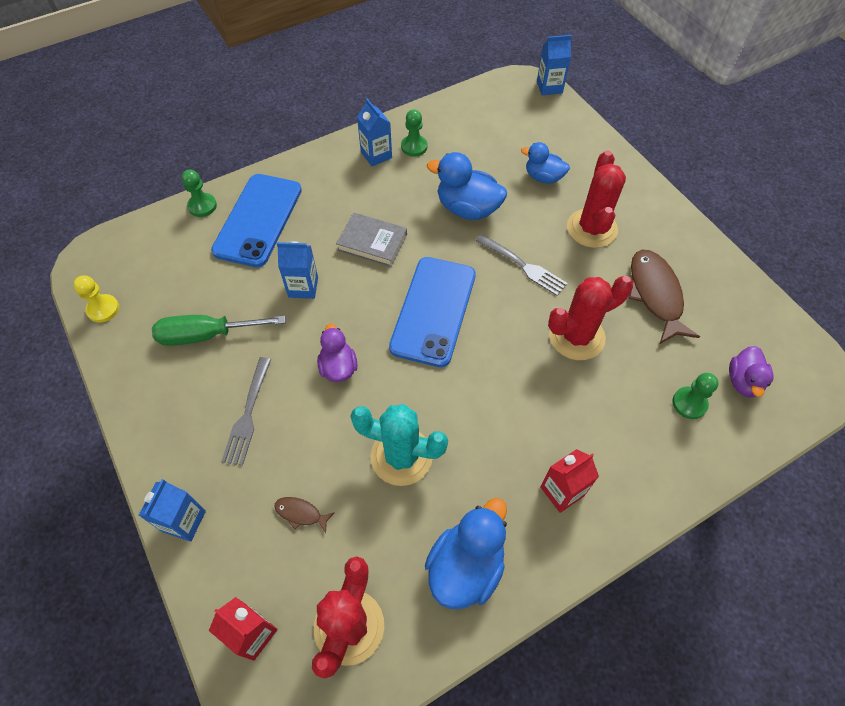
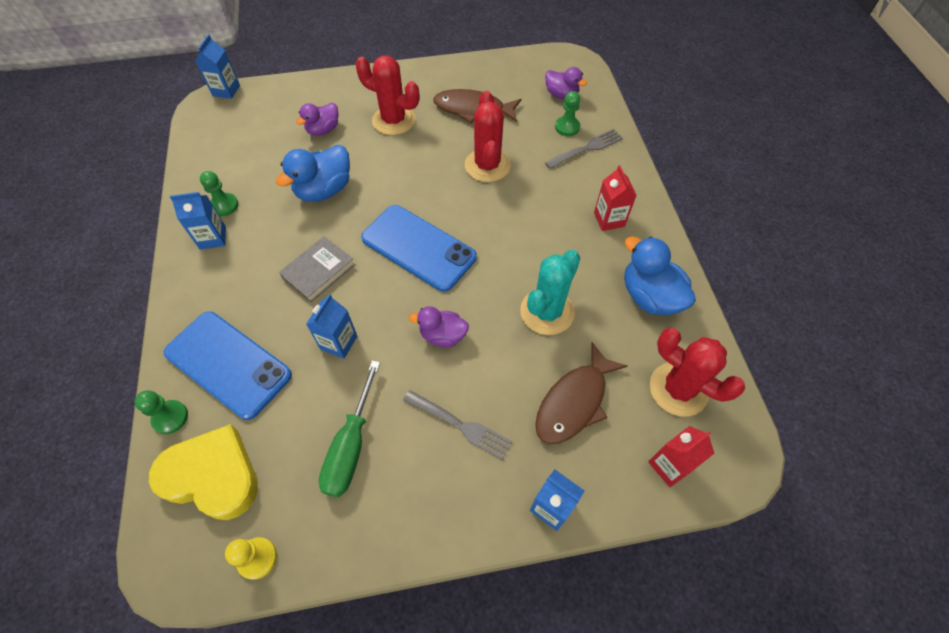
camera: 70 degrees left, 0 degrees up
(161, 253) = (212, 476): none -> yellow heart
(301, 513) = (574, 402): brown fish -> brown fish, size x2.18
(522, 266) = (405, 174): grey fork -> grey fork (586, 149)
(543, 177) = (323, 130): blue duck -> purple duck

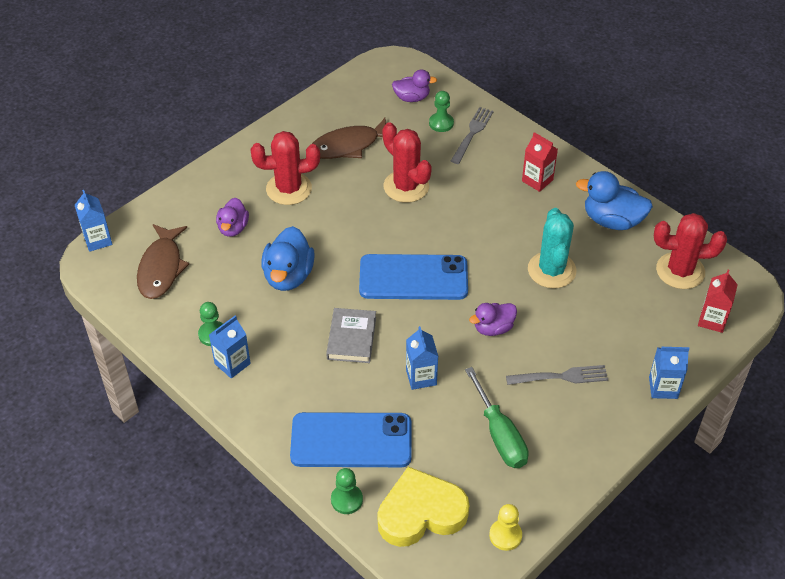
camera: 35 degrees left, 10 degrees down
(574, 402) = (622, 318): brown fish -> brown fish (161, 268)

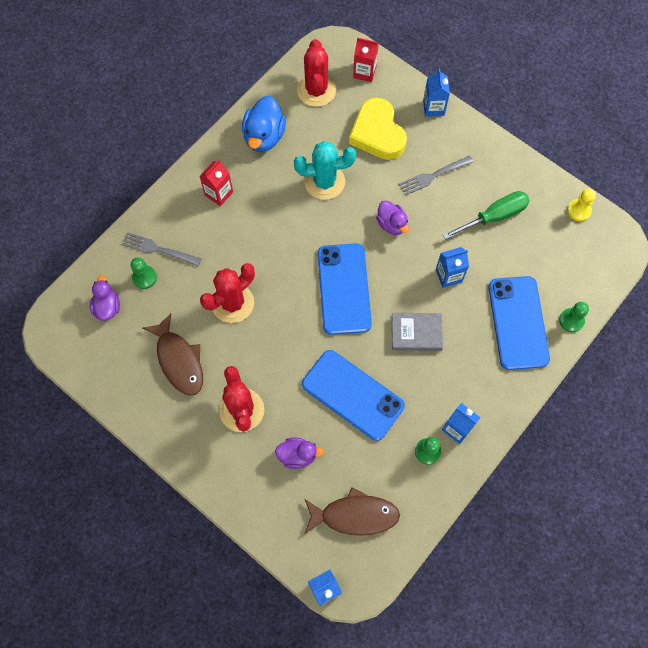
camera: 95 degrees left, 20 degrees up
(288, 276) = (352, 395): blue duck -> blue phone
(421, 512) = (571, 267): yellow heart -> yellow heart (377, 133)
(560, 377) = (433, 175): grey fork -> grey fork turned 105 degrees counterclockwise

